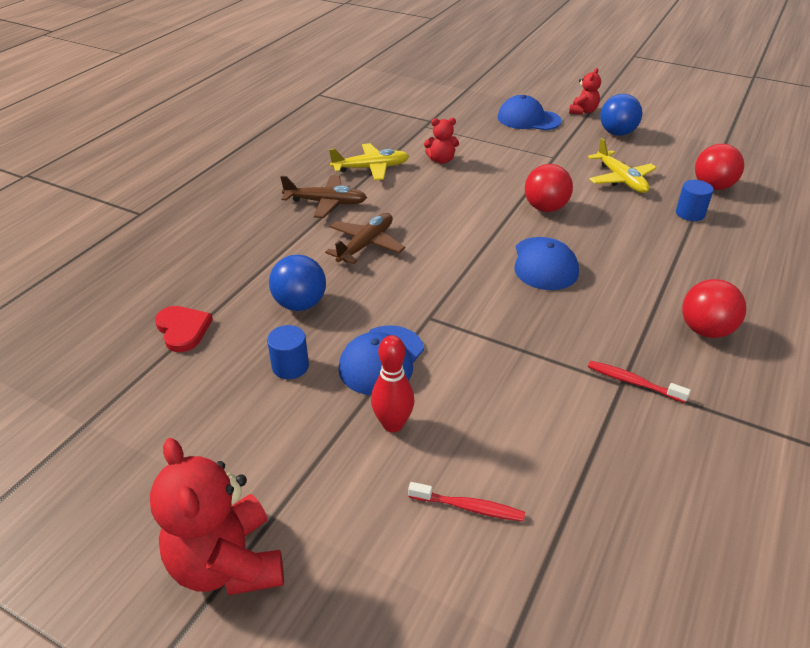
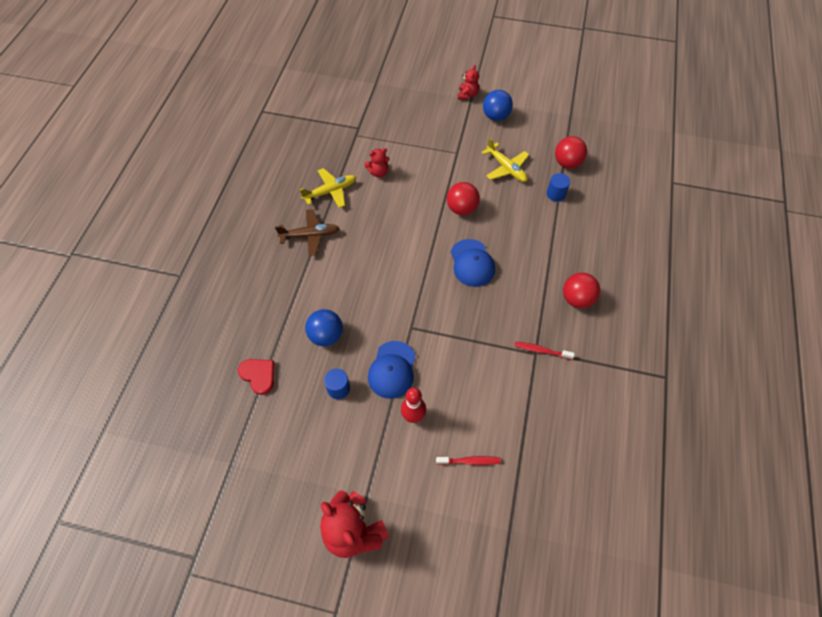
camera: 15 degrees left, 20 degrees up
(366, 245) = (351, 271): brown plane -> none
(528, 119) = (430, 112): blue cap -> none

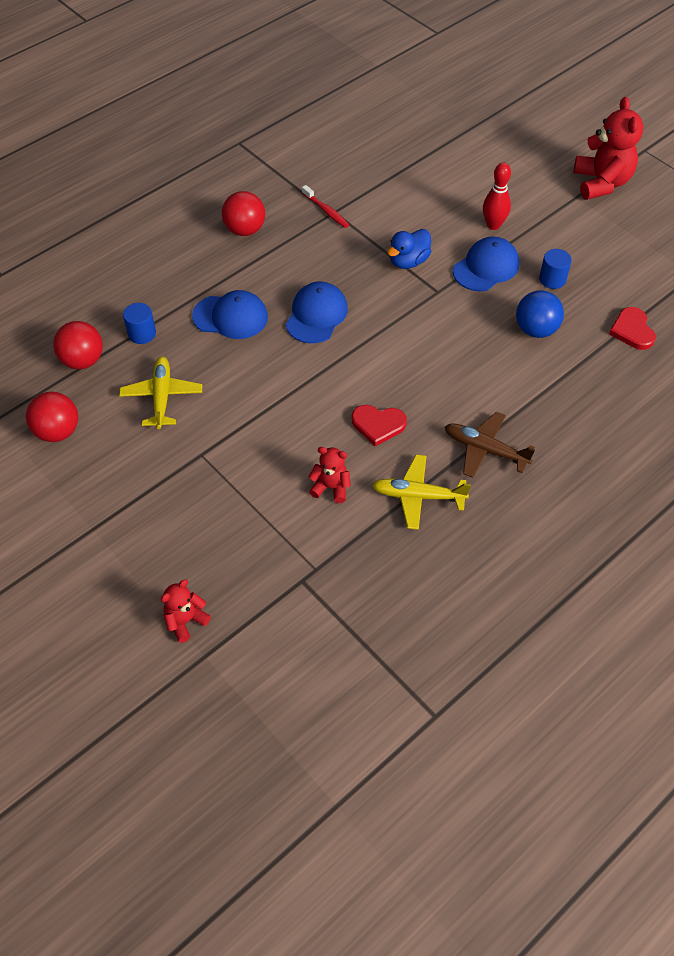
camera: 145 degrees left, 5 degrees down
(380, 216) = (378, 425): none -> red heart
(449, 341) = (408, 261): none -> blue duck
(461, 208) = (269, 378): red ball -> red ball (58, 431)
(467, 95) = (90, 539): red teddy bear -> red teddy bear (185, 621)
(470, 461) = (467, 175): red toothbrush -> none
(495, 116) = (92, 477): blue ball -> none
(520, 232) = (230, 317): none -> blue cap

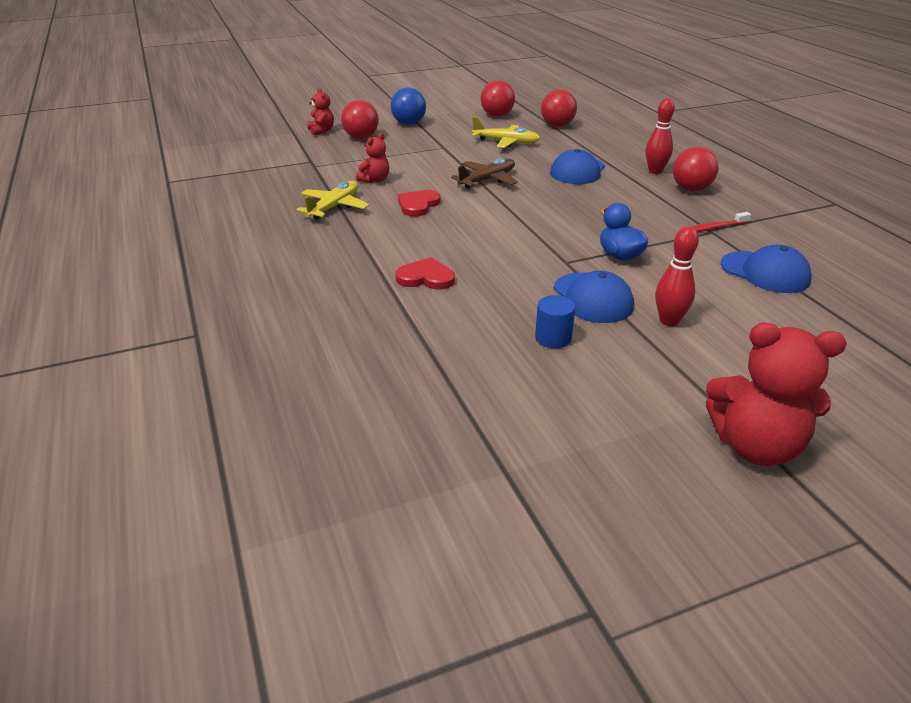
camera: 110 degrees right, 20 degrees down
(142, 333) = (574, 143): blue cylinder -> none
(196, 559) = (361, 137): none -> red ball
(207, 258) = (655, 171): none -> red bowling pin
(316, 315) = (562, 201): blue cap -> blue cap (765, 272)
(485, 449) = (351, 242): brown plane -> brown plane (487, 180)
(536, 330) = (477, 305): blue ball -> blue ball (409, 123)
(632, 330) = (433, 372): red heart -> red heart (426, 277)

